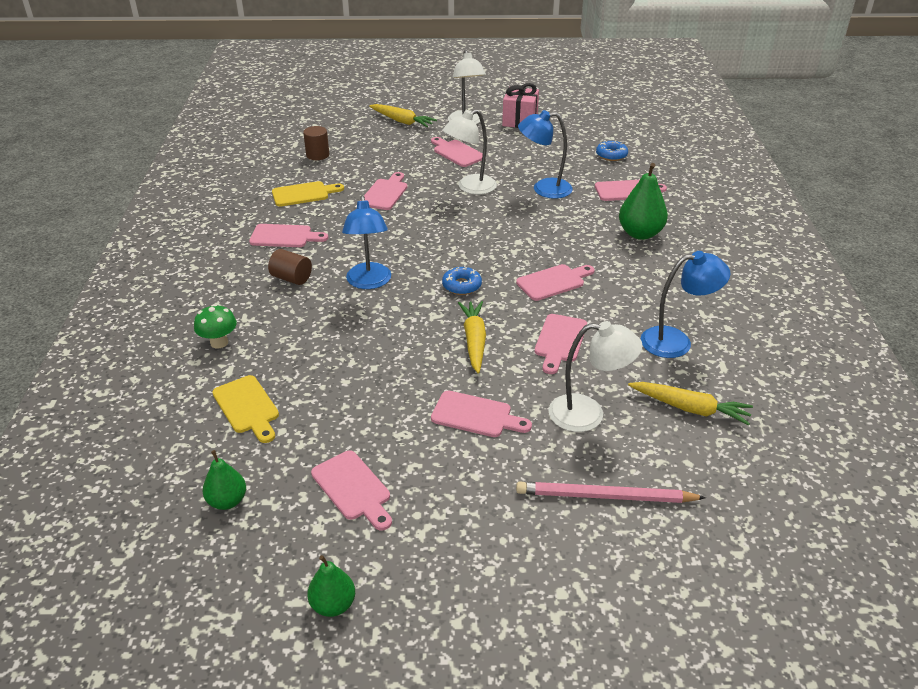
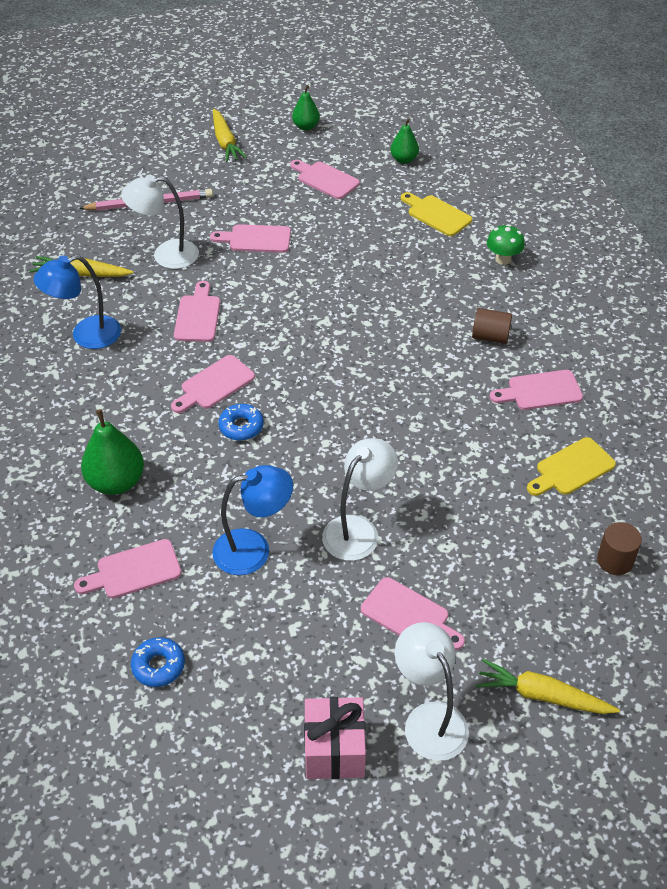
camera: 165 degrees right, 10 degrees up
(369, 282) = (408, 346): blue lamp -> none
(385, 193) = (468, 493): pink cutting board -> none
(461, 285) = (311, 361): blue donut -> blue donut (241, 426)
(474, 341) = (277, 301): yellow carrot -> yellow carrot (225, 142)

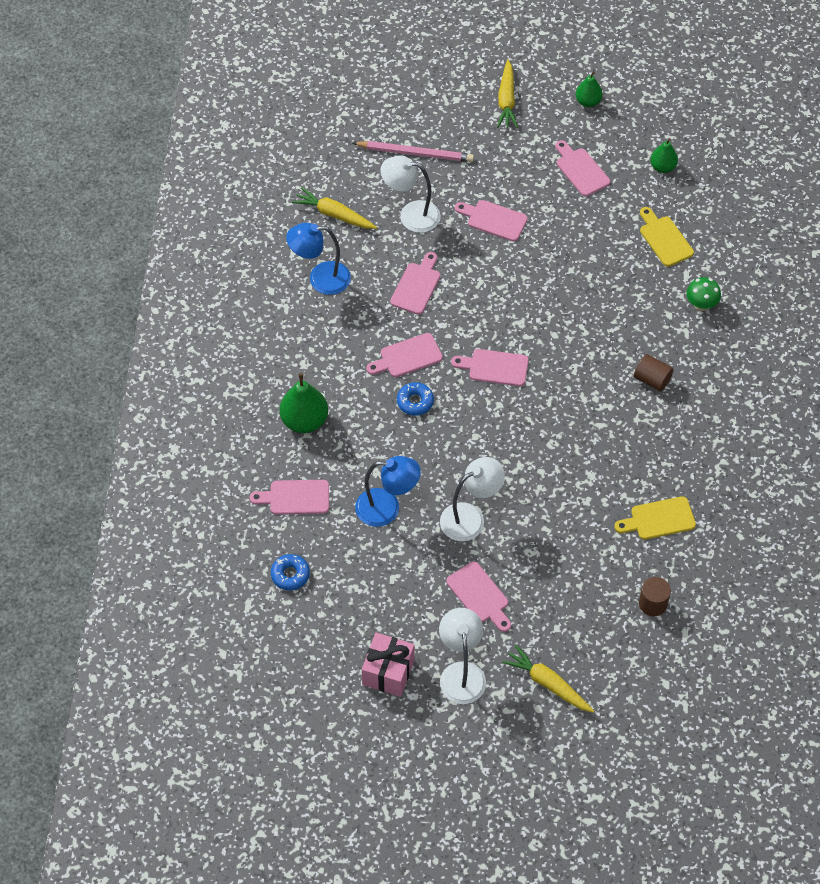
camera: 20 degrees right, 10 degrees up
(540, 391) = (668, 443): pink cutting board -> pink cutting board (494, 367)

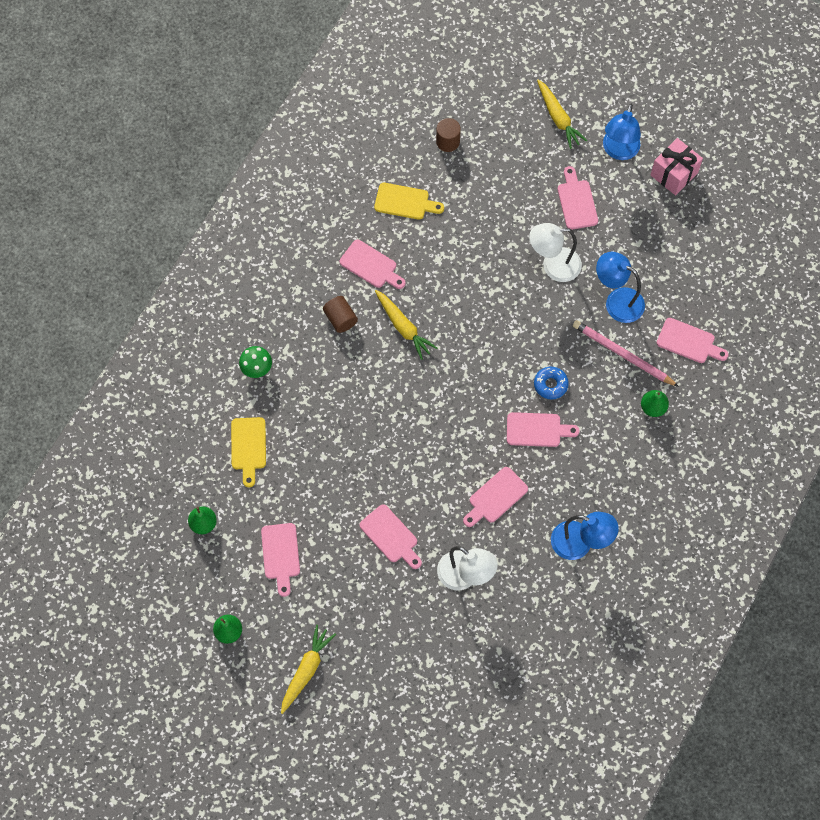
camera: 155 degrees left, 10 degrees up
(290, 575) = (719, 279): blue donut -> none
(304, 421) = (653, 407): green pear -> green pear, size x0.61
(334, 214) = (537, 609): yellow carrot -> yellow carrot (403, 327)
(415, 153) = (427, 646): pink pencil -> pink pencil (623, 355)
(461, 673) = (619, 151): white lamp -> blue lamp
(494, 367) = (467, 387): pink cutting board -> pink cutting board (371, 265)

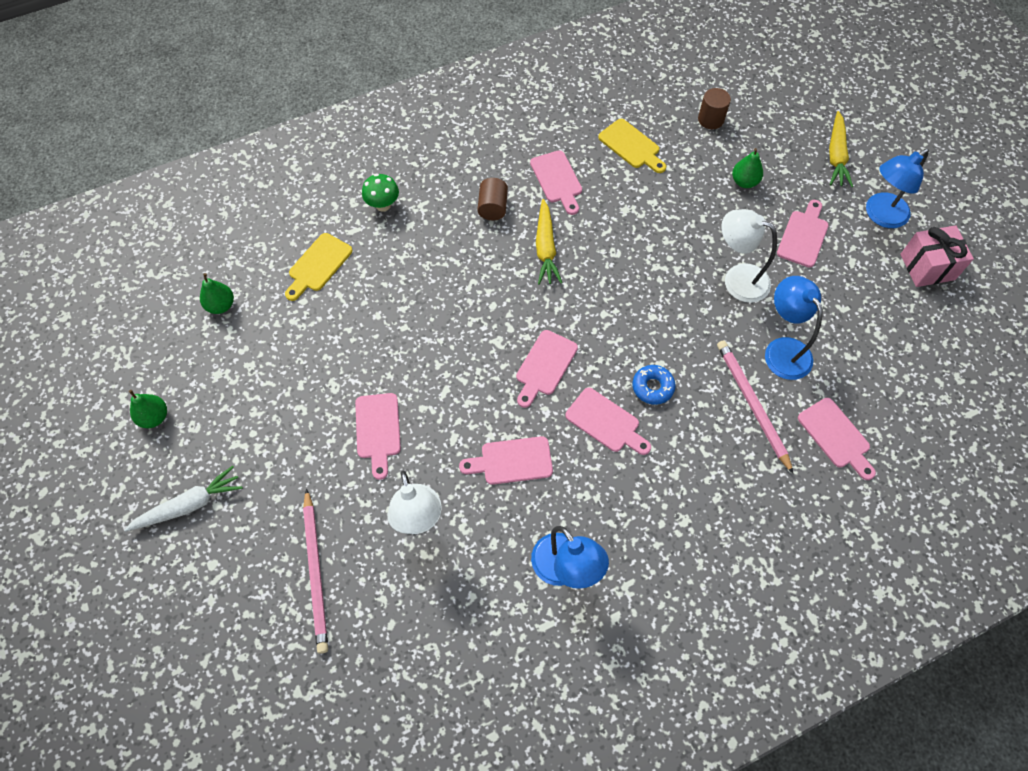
camera: 35 degrees right, 5 degrees down
(281, 555) = (262, 378): pink cutting board -> pink cutting board (545, 366)
(306, 670) = (189, 505): yellow carrot -> white carrot
(426, 652) = (316, 571): none -> pink pencil
(653, 407) = (749, 478): green pear -> green pear (744, 182)

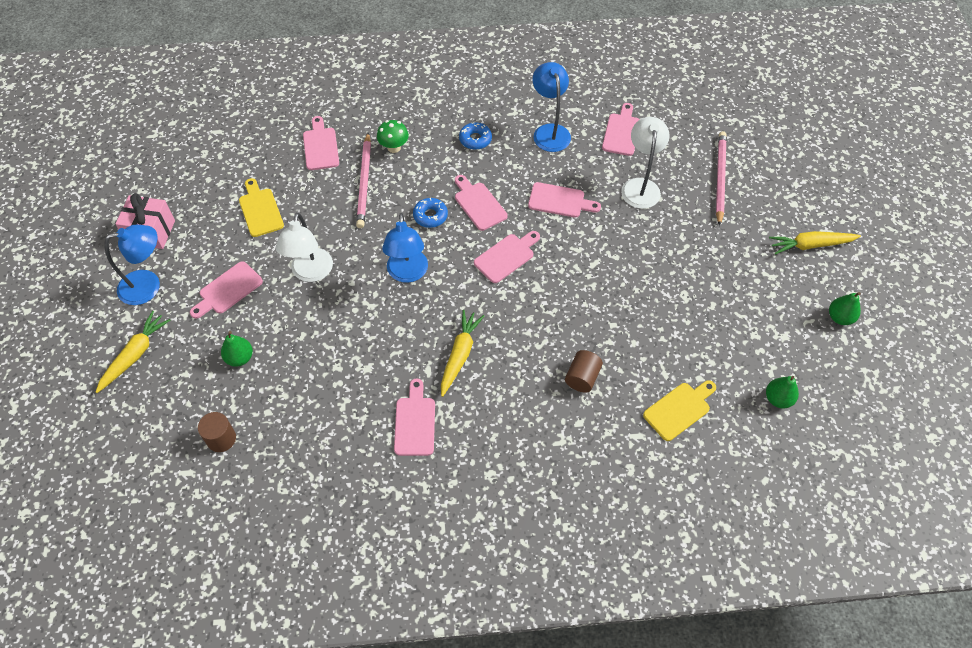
camera: 160 degrees left, 5 degrees down
(189, 505) = (810, 245): white carrot -> yellow carrot
(378, 430) = (655, 252): pink cutting board -> pink cutting board (621, 132)
(383, 205) = (600, 454): green mushroom -> green mushroom (394, 147)
(493, 207) = (491, 413): brown cylinder -> brown cylinder (582, 377)
(631, 146) = (320, 436): yellow cutting board -> yellow cutting board (260, 210)
(655, 518) = (475, 139): none -> blue donut
(737, 279) = (310, 273): white lamp -> white lamp turned 45 degrees clockwise
(782, 349) = (315, 210): blue lamp -> blue lamp (407, 273)

